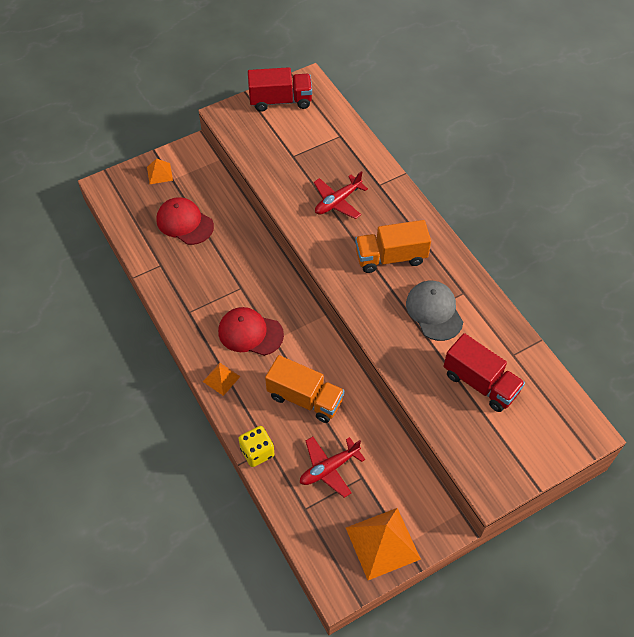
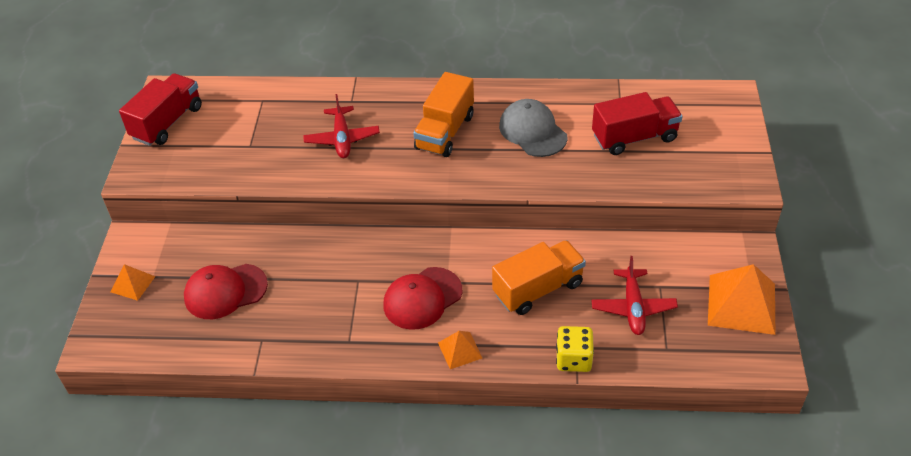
camera: 55 degrees left, 10 degrees down
(434, 311) = (532, 131): grey cap -> grey cap turned 45 degrees clockwise

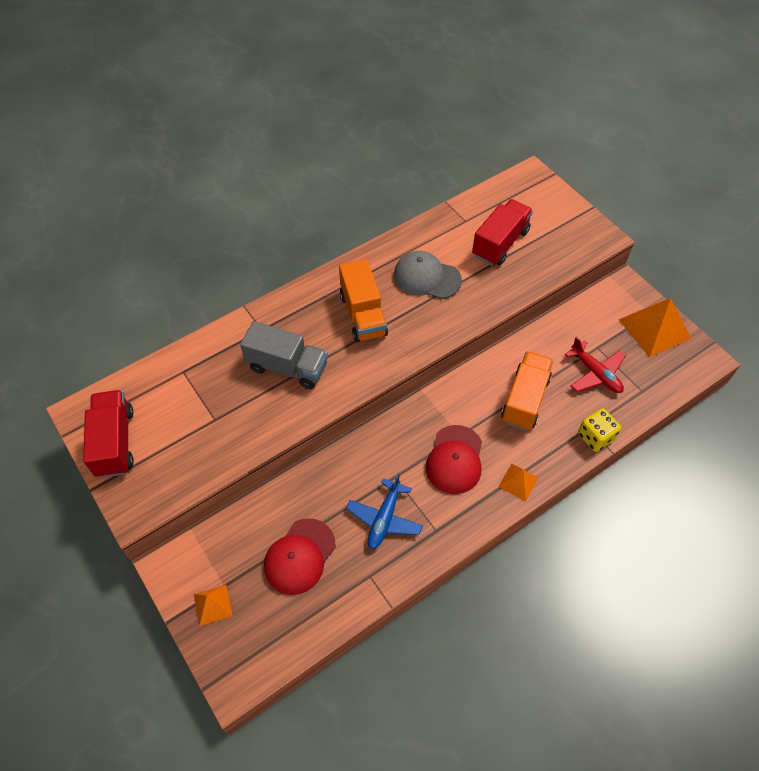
camera: 40 degrees left, 10 degrees up
(317, 306) = (384, 518): none -> blue plane
(342, 138) = (287, 367): red plane -> grey truck

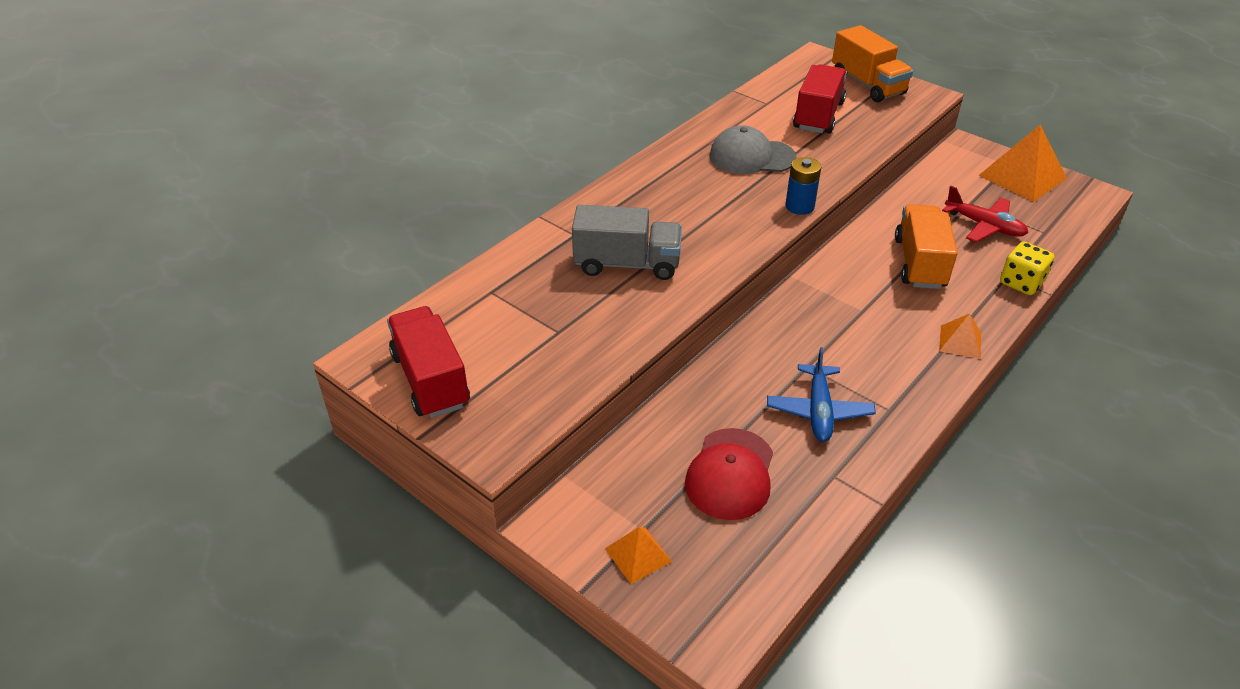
camera: 15 degrees left, 15 degrees down
(363, 315) = (694, 201): orange truck -> orange truck (867, 85)
(440, 338) = (799, 206): none -> blue battery
(455, 459) = (871, 335): red cap -> none

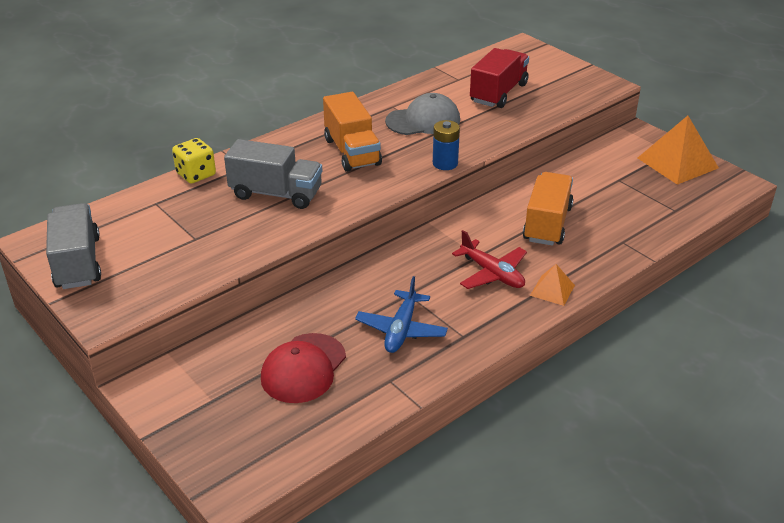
camera: 10 degrees right, 5 degrees down
(431, 380) = (78, 263): red truck -> grey truck
(638, 555) = (200, 418): orange pyramid -> none
(751, 157) = (423, 121): grey cap -> grey cap turned 150 degrees clockwise
(867, 85) = (556, 71): orange truck -> orange truck (352, 152)
(984, 226) = (621, 200): red plane -> red plane (492, 273)
(1021, 283) = (632, 249): yellow dice -> yellow dice (196, 174)

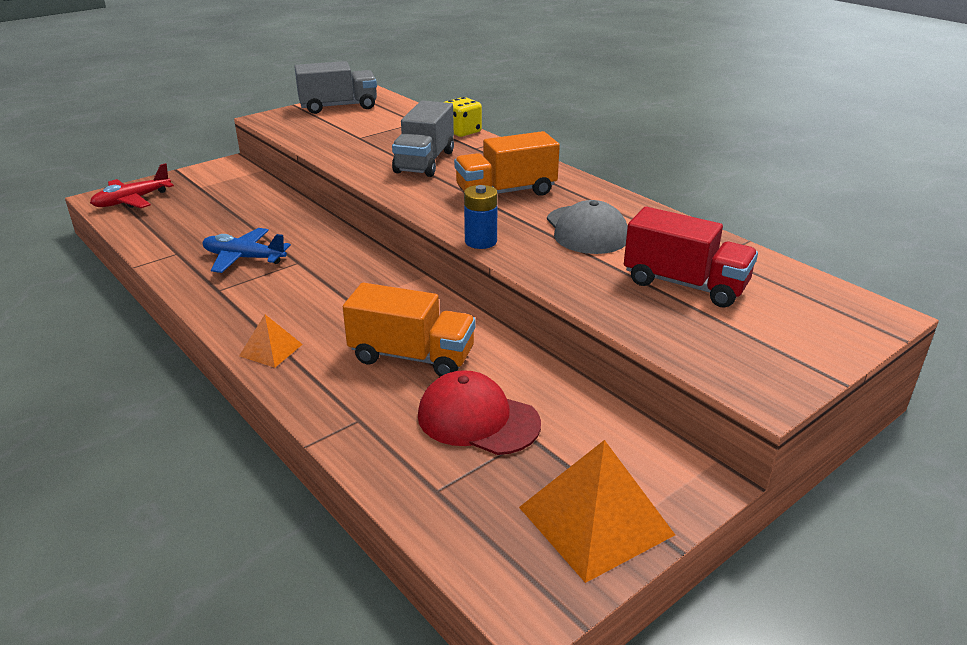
camera: 90 degrees right, 5 degrees down
(303, 368) = (215, 217): red cap -> red cap (477, 419)
(492, 273) = (317, 310): red plane -> red plane (132, 200)

